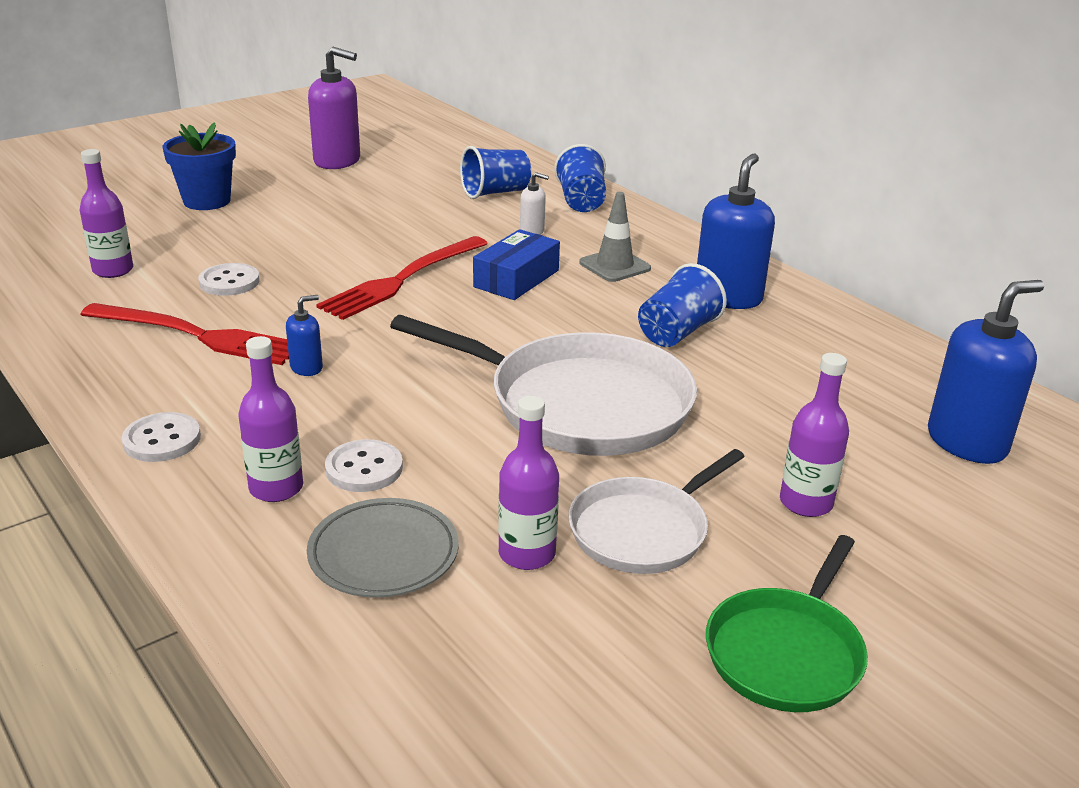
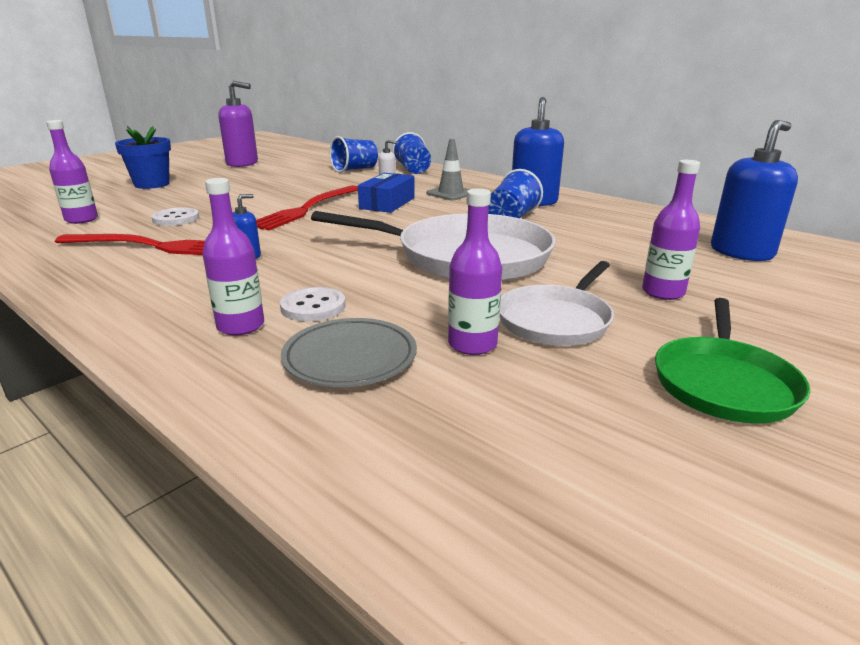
camera: 10 degrees left, 5 degrees down
(162, 440) = (132, 306): white button -> none

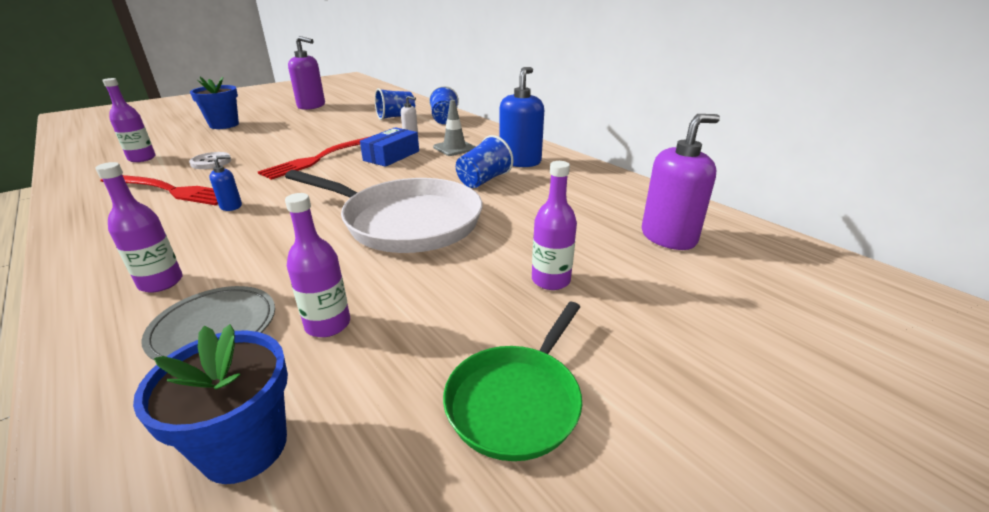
camera: 10 degrees right, 5 degrees up
(313, 307) = (234, 267): white button -> none
(492, 445) = (245, 447): none -> blue flower pot
(556, 320) = (424, 304): white pan -> none
(741, 252) = (668, 237): blue soap dispenser -> purple soap dispenser

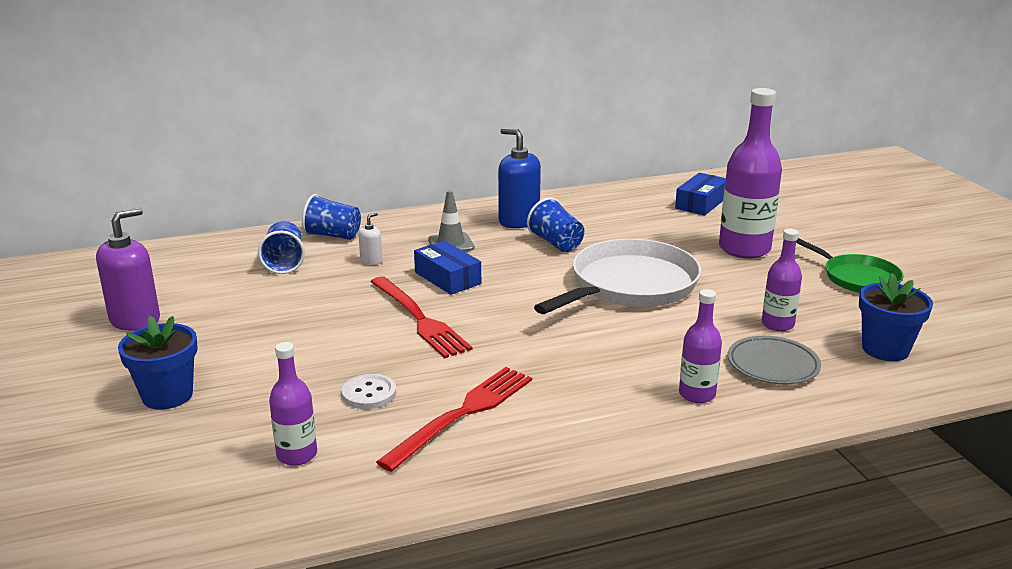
camera: 70 degrees left, 5 degrees down
(231, 206) = (541, 370): blue soap dispenser -> none
(550, 280) = (744, 249): purple bottle -> purple bottle, size x1.84
(668, 237) = (701, 203): purple soap dispenser -> blue box

